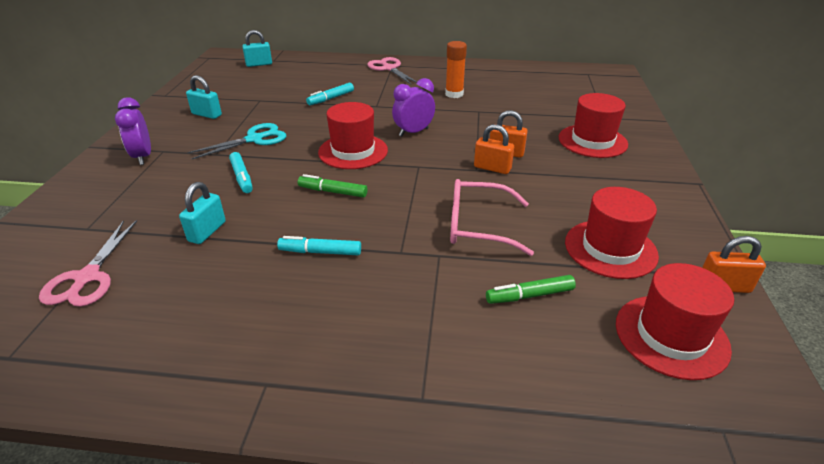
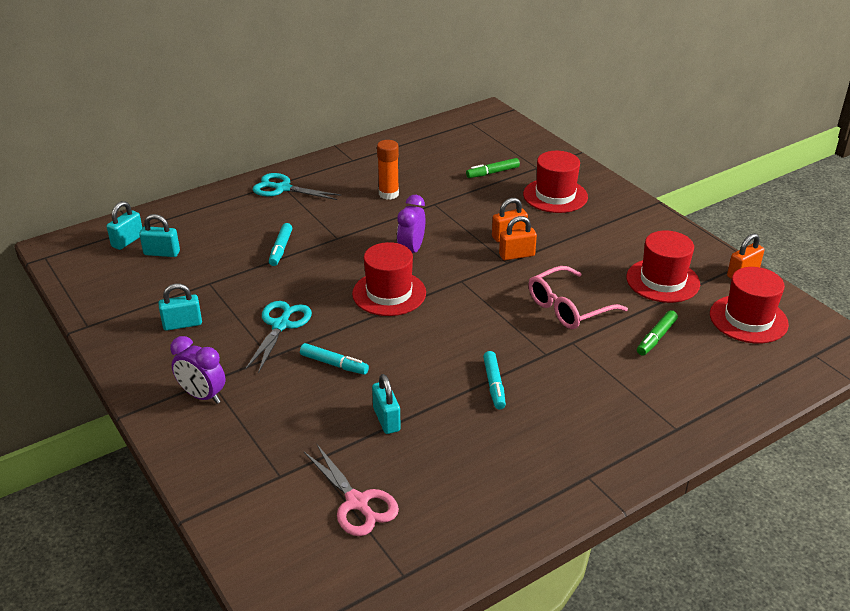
camera: 40 degrees left, 0 degrees up
(264, 76) = (162, 253): none -> turquoise padlock
(320, 252) = (494, 385): turquoise marker -> turquoise marker turned 60 degrees counterclockwise
(333, 192) = (429, 336): green marker -> green marker (492, 173)
(389, 68) = (282, 188): pink scissors -> turquoise scissors

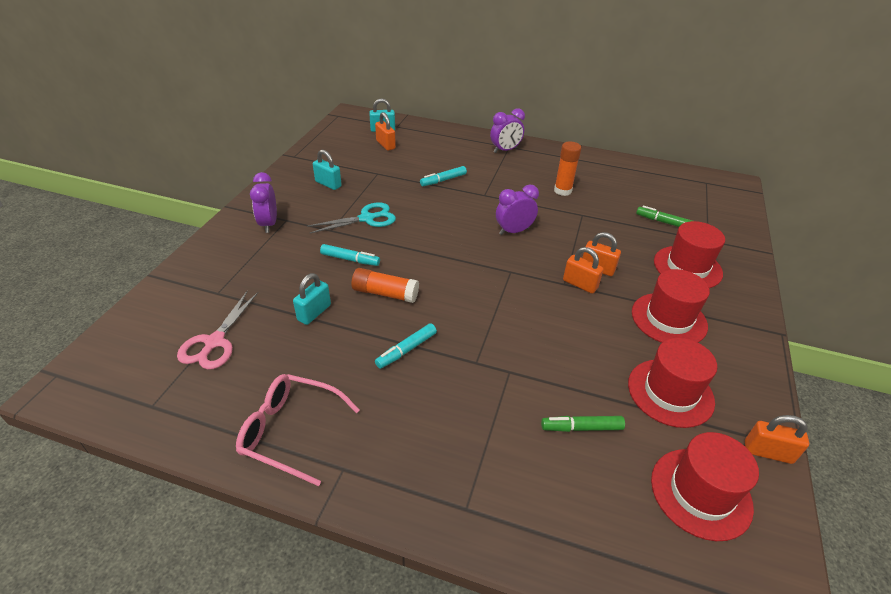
camera: 50 degrees right, 5 degrees up
(162, 253) = (385, 145): turquoise padlock -> orange padlock
(282, 188) = (505, 150): turquoise scissors -> purple clock
(334, 364) = (350, 259): turquoise marker -> turquoise marker turned 60 degrees counterclockwise
(389, 293) = (453, 245): red hat -> red hat (669, 319)
(409, 364) = (385, 293): none -> orange glue stick
(568, 307) = (552, 347): pink glasses -> pink glasses (291, 431)

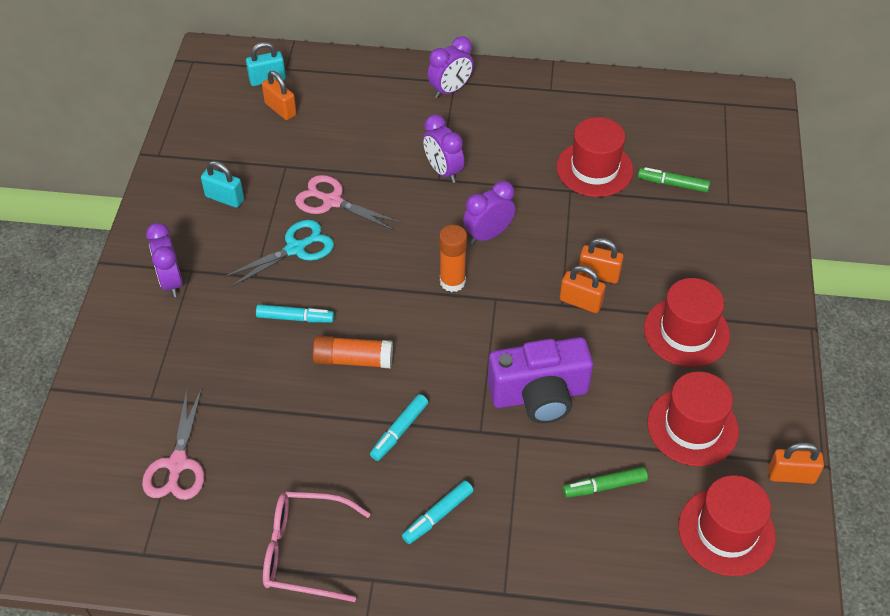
camera: 10 degrees left, 10 degrees up
(314, 312) = (278, 403): turquoise padlock -> none
(403, 196) = (332, 201): none -> pink scissors
(443, 180) = (378, 163): turquoise marker -> turquoise marker (437, 515)
(489, 191) = (443, 171): none -> purple clock
(533, 344) = (539, 395): none -> purple camera
(562, 191) = (539, 153): orange glue stick -> orange glue stick (452, 281)
(687, 267) = (705, 252): red hat -> red hat (594, 169)

